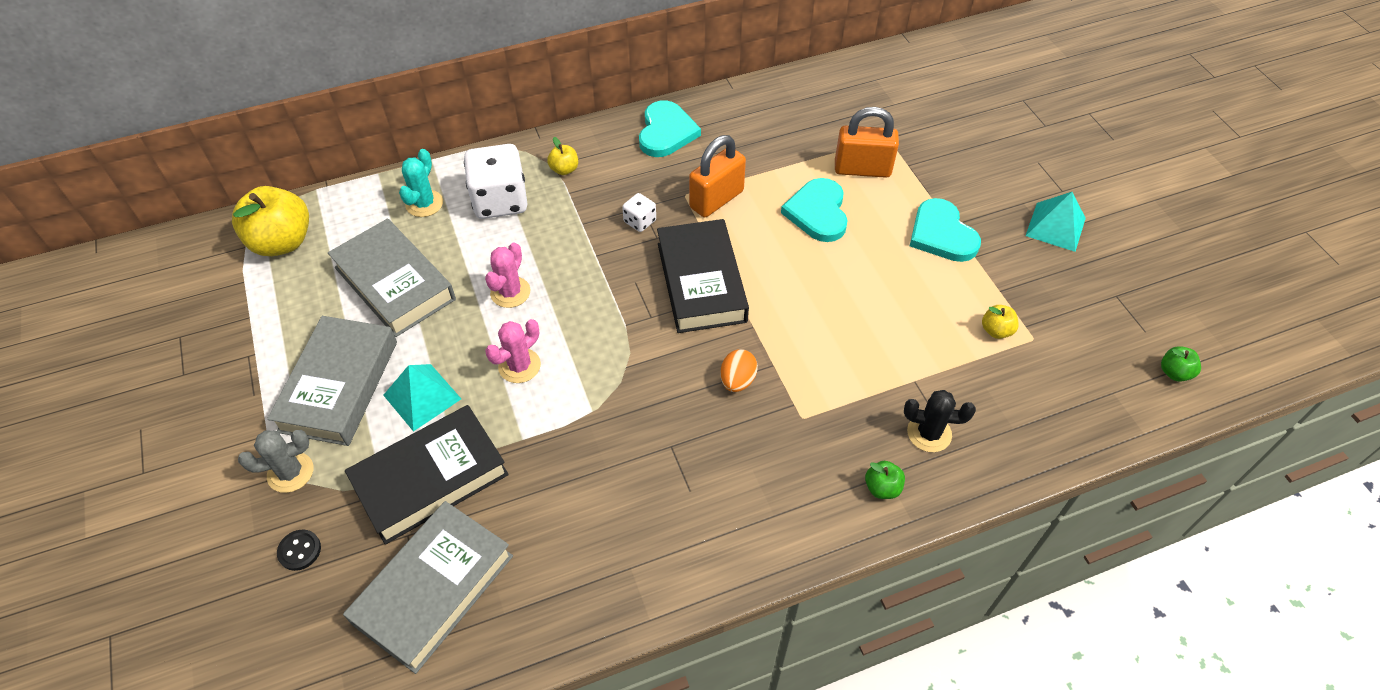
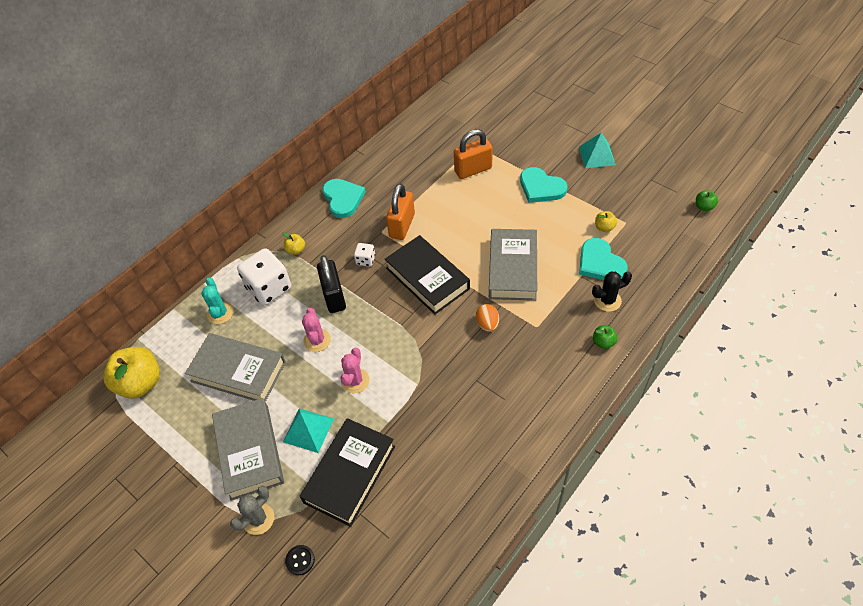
camera: 25 degrees left, 0 degrees up
(434, 589) = (399, 534): grey book -> grey book (512, 268)
(569, 248) = (334, 296): none -> black padlock
(818, 212) = (465, 206): turquoise heart -> turquoise heart (600, 263)

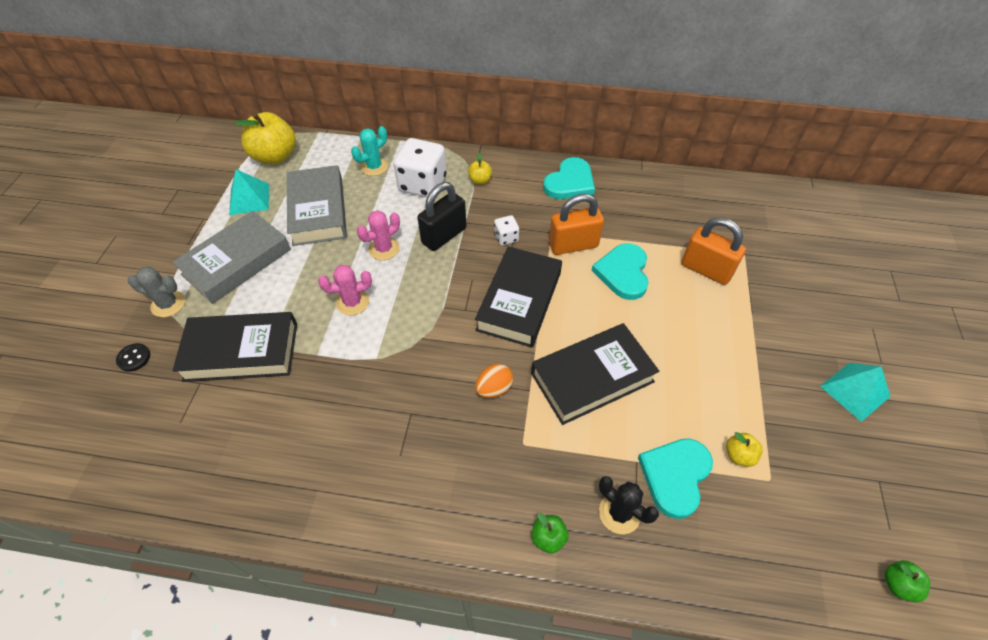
camera: 55 degrees right, 0 degrees up
(308, 430) = (278, 293): turquoise pyramid -> turquoise pyramid (249, 199)
(512, 268) = (592, 377): grey book -> black book
(541, 187) = (741, 351): turquoise heart -> turquoise heart (623, 273)

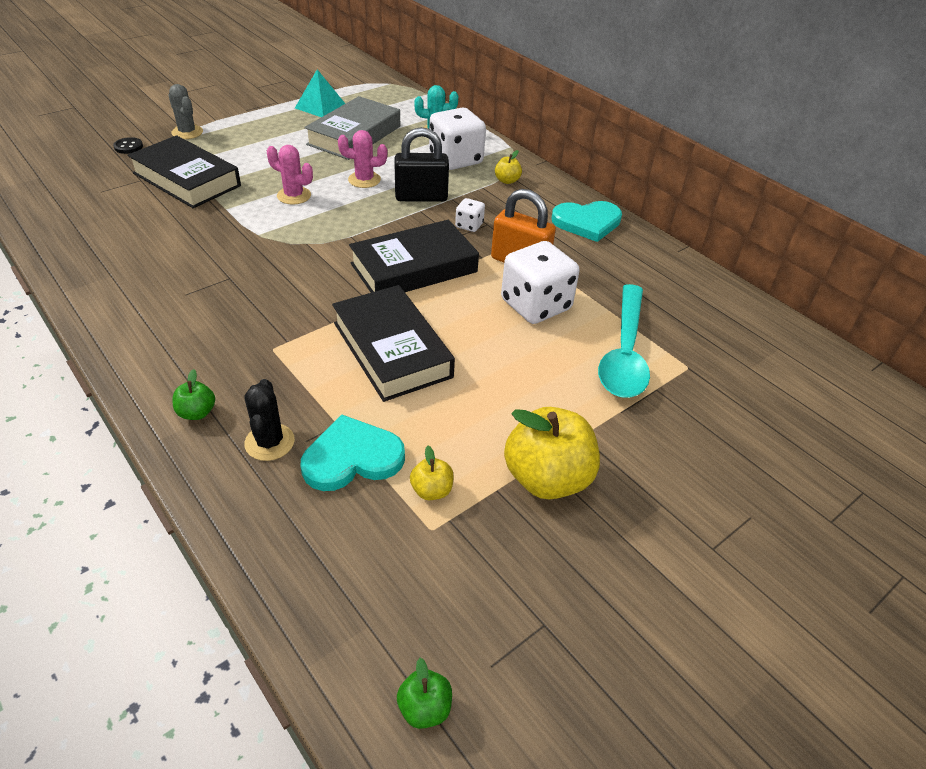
camera: 40 degrees right, 10 degrees down
(237, 262) = (259, 134): grey book -> none
(275, 156) = (374, 93): yellow apple -> yellow apple (547, 478)
(494, 388) = (307, 304): orange egg -> none
(592, 377) = (392, 349): black book -> black book turned 45 degrees clockwise
(623, 273) = (535, 305): turquoise heart -> white dice
(706, 270) = (624, 353): orange padlock -> turquoise spoon
(855, 391) = (638, 543): turquoise pyramid -> none

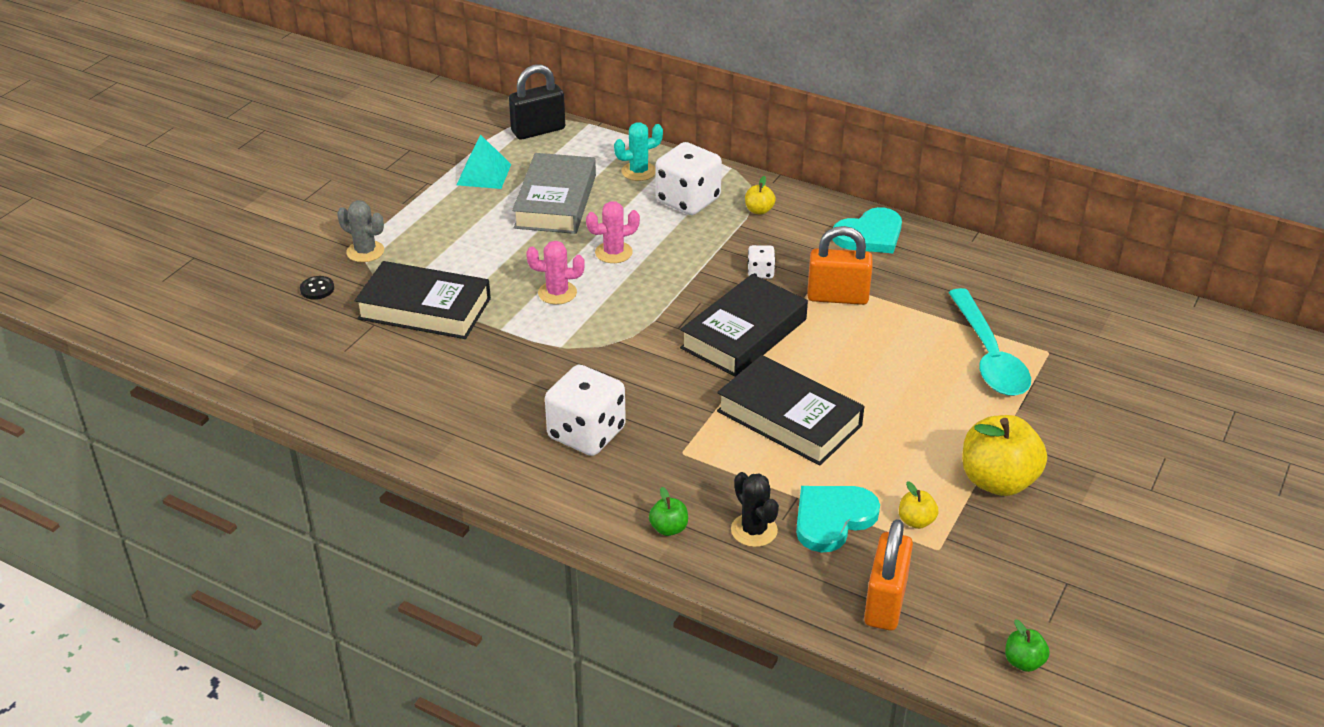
camera: 20 degrees left, 5 degrees down
(330, 568) = (885, 602): none -> orange padlock
(421, 197) = (688, 255): black padlock -> black padlock (538, 130)
(535, 305) = (883, 336): white dice -> white dice (586, 433)

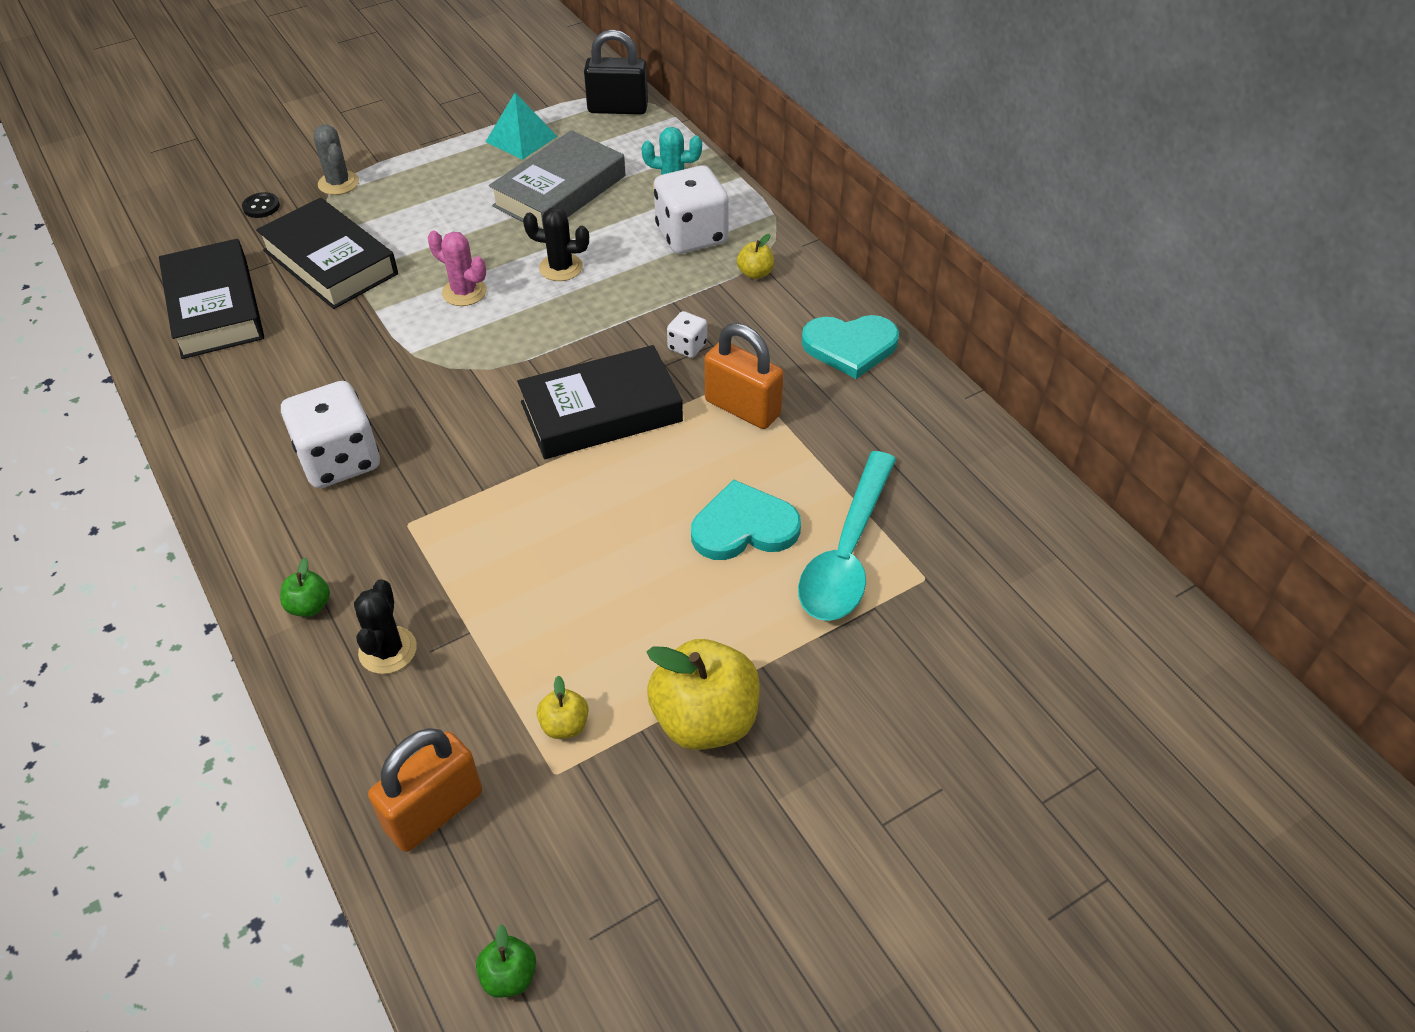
camera: 30 degrees right, 10 degrees up
(613, 252) = (561, 267): pink cactus -> black cactus
(789, 418) = (552, 532): black book -> black book (215, 307)
(832, 519) = (479, 677): turquoise heart -> turquoise heart (744, 527)

